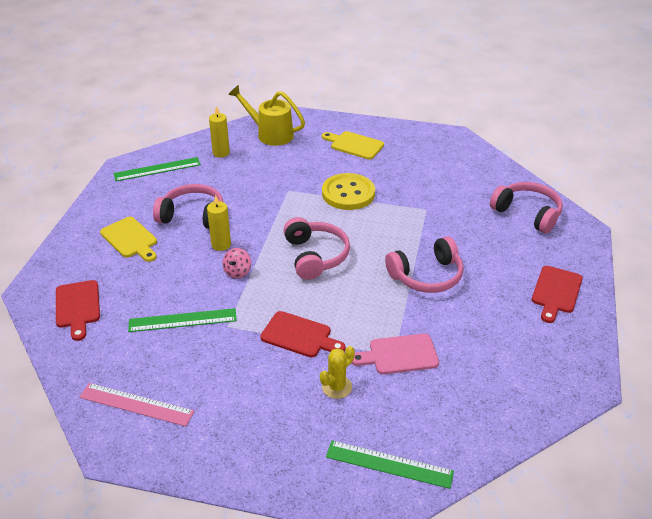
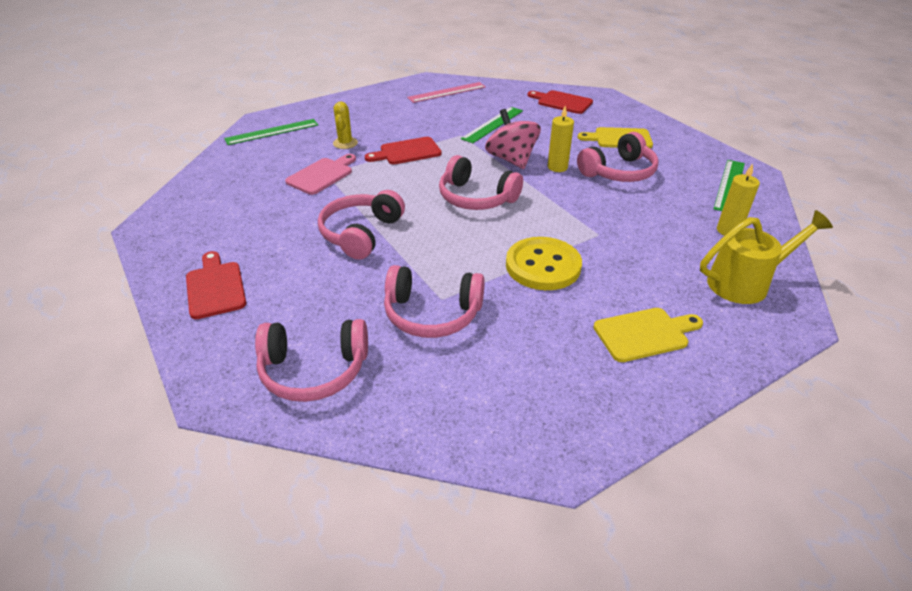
camera: 135 degrees right, 0 degrees up
(237, 272) = (511, 160): pink spinning top -> pink spinning top, size x1.90
(440, 205) = (432, 314): none -> pink headphones

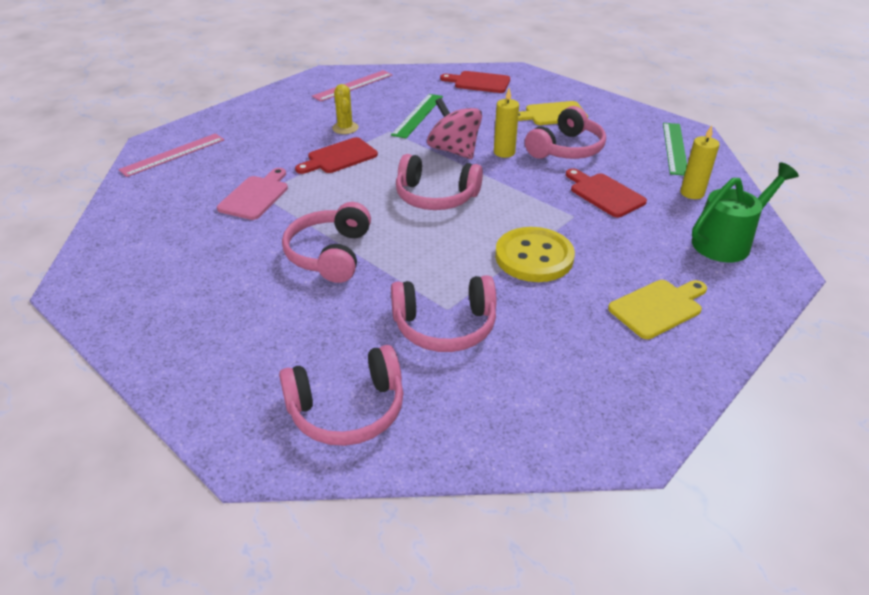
camera: 15 degrees left, 0 degrees up
(215, 287) = (192, 341): red cutting board -> red cutting board (604, 194)
(272, 132) = (173, 154): green ruler -> pink ruler
(345, 143) = (265, 156): yellow cactus -> yellow cactus (345, 128)
(745, 283) = (727, 241): yellow watering can -> green watering can

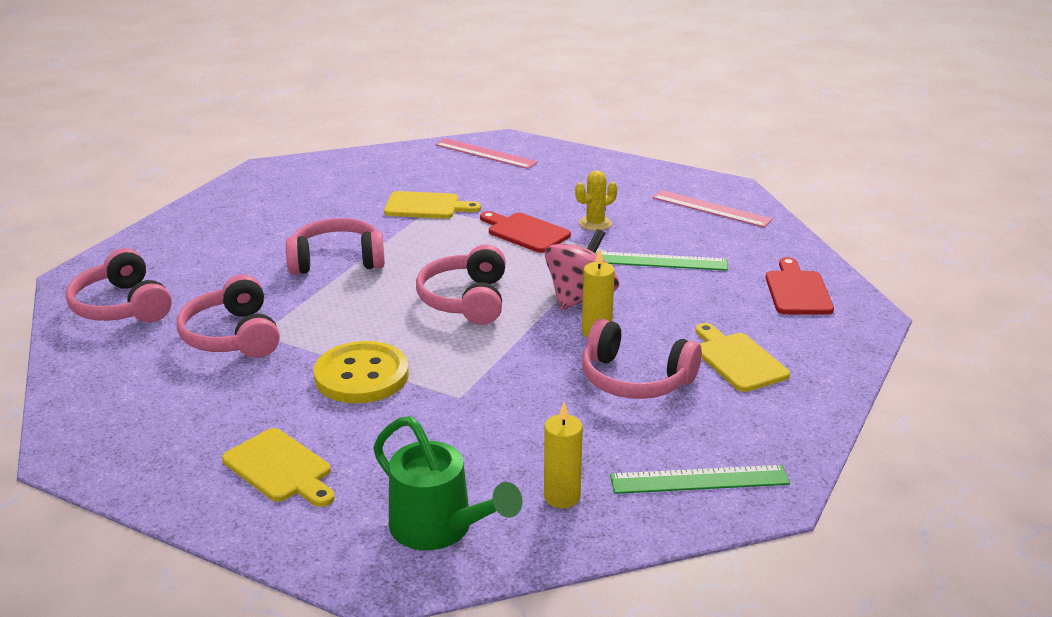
camera: 75 degrees right, 10 degrees down
(256, 196) = (426, 206): pink cutting board -> yellow cutting board
(604, 194) = (525, 418): red cutting board -> none

